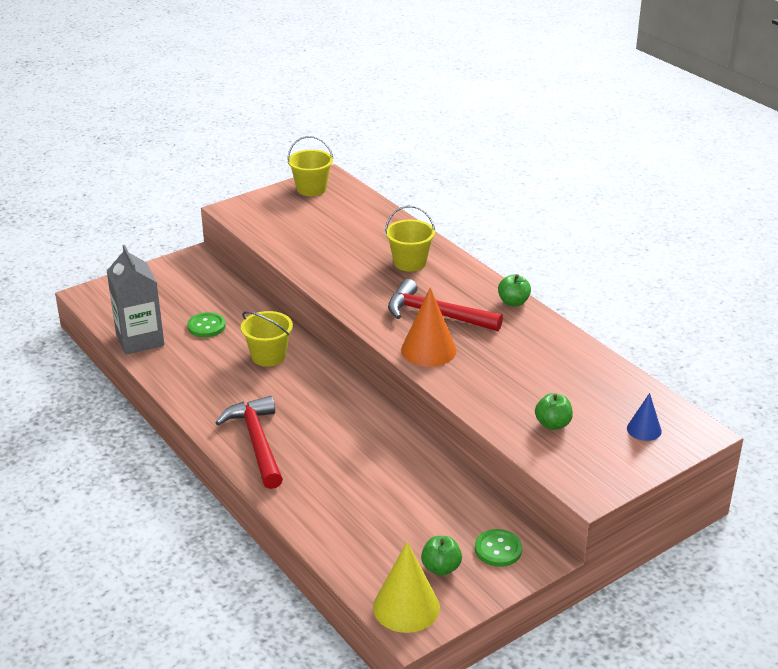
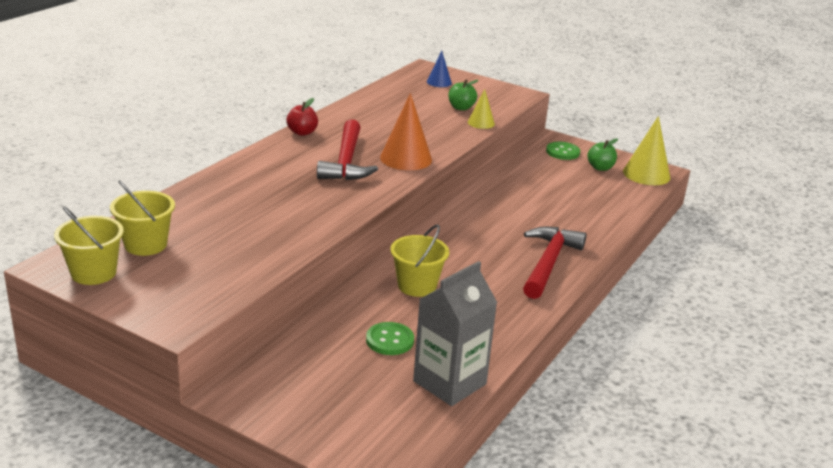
camera: 115 degrees left, 5 degrees down
(257, 442) = (548, 263): red hammer -> red hammer turned 150 degrees clockwise
(409, 262) = (257, 185): yellow bucket -> yellow bucket (145, 245)
(502, 426) = (481, 123): none -> yellow cone
(513, 302) = (302, 132): green apple -> red apple

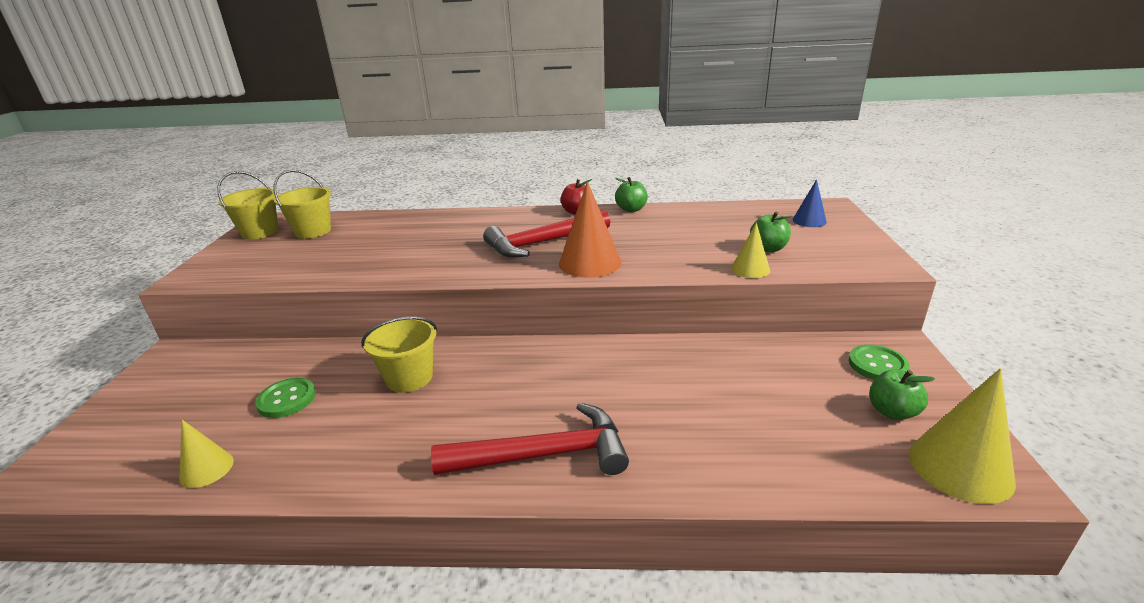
camera: 65 degrees right, 0 degrees up
(331, 115) = (631, 209): none -> green apple
(449, 382) = (206, 469): grey carton -> yellow cone

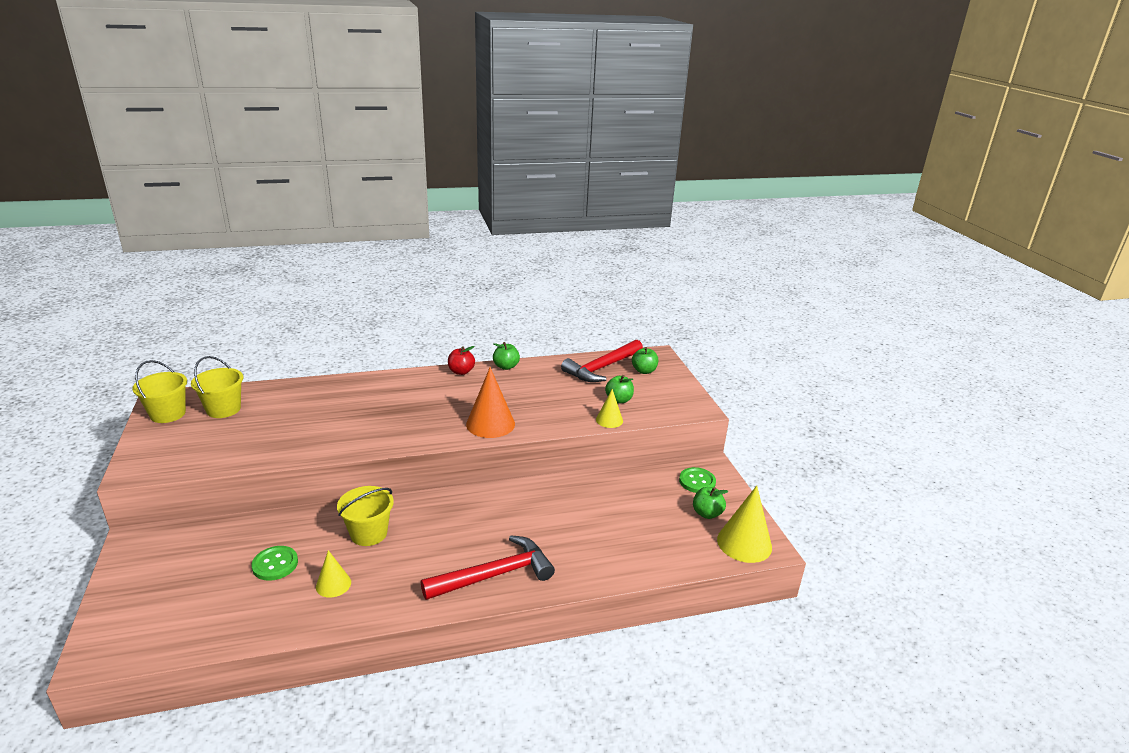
camera: 20 degrees left, 0 degrees up
(206, 469) = (245, 625): yellow cone -> yellow cone (333, 584)
(542, 243) = (445, 407): red hammer -> red hammer (602, 368)
(809, 221) = (644, 371): blue cone -> green apple

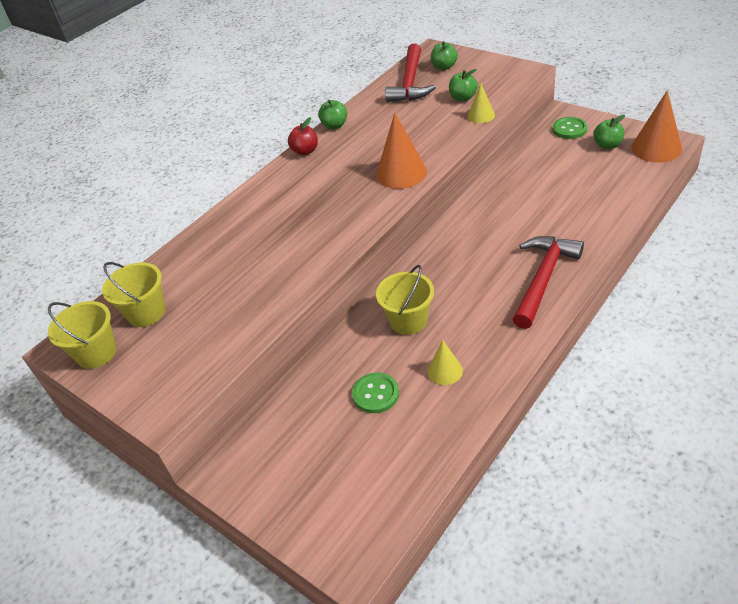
camera: 30 degrees left, 15 degrees up
(744, 543) = (656, 148): yellow cone -> orange cone

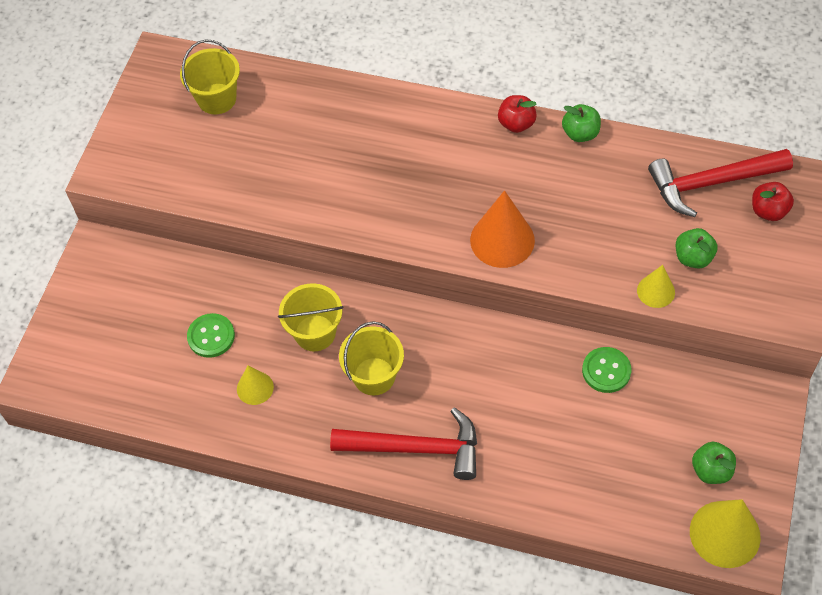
camera: 65 degrees right, 15 degrees up
(96, 353) = (158, 86): yellow bucket -> yellow bucket (374, 376)
(444, 67) = (768, 211): green apple -> red apple
(569, 129) = (735, 415): green button -> green button (606, 371)
(656, 148) = (725, 534): orange cone -> yellow cone

